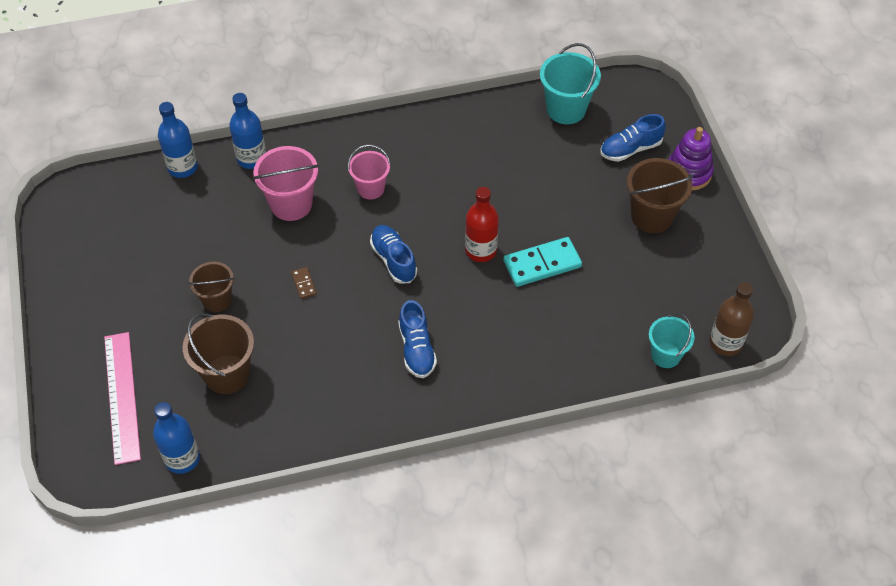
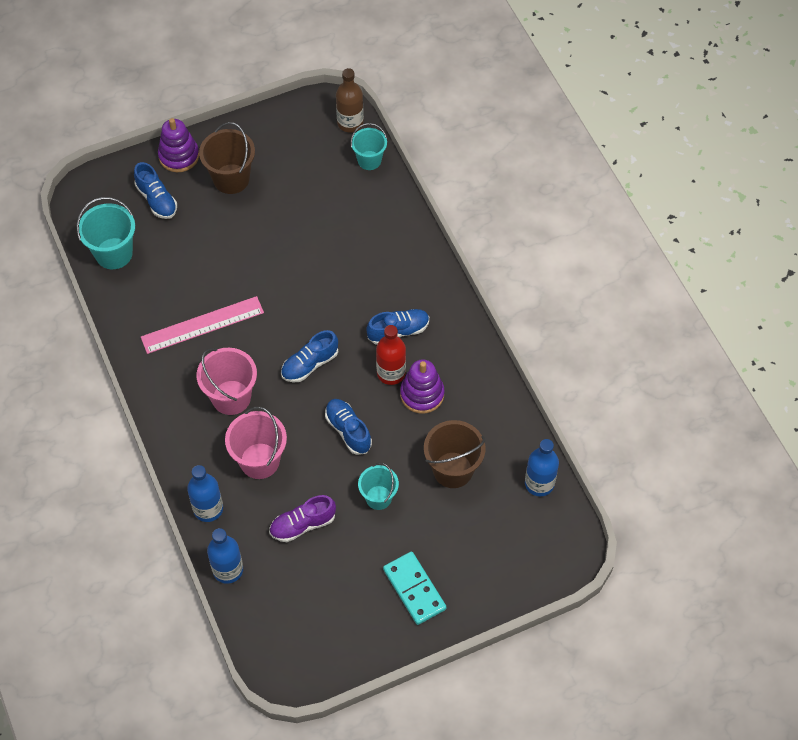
camera: 100 degrees left, 5 degrees up
(122, 396) = (492, 548): pink ruler -> pink ruler (202, 325)
(209, 231) = (302, 524): none -> purple shoe
(217, 300) = (378, 497): brown bucket -> turquoise bucket
(304, 284) = (348, 430): brown domino -> blue shoe
(329, 359) = (422, 394): none -> purple stacking toy
(371, 188) = (231, 397): pink bucket -> pink bucket, size x1.52
(481, 250) = (288, 299): red bottle -> red bottle (391, 373)
(542, 264) = (295, 252): turquoise domino -> turquoise domino (414, 589)

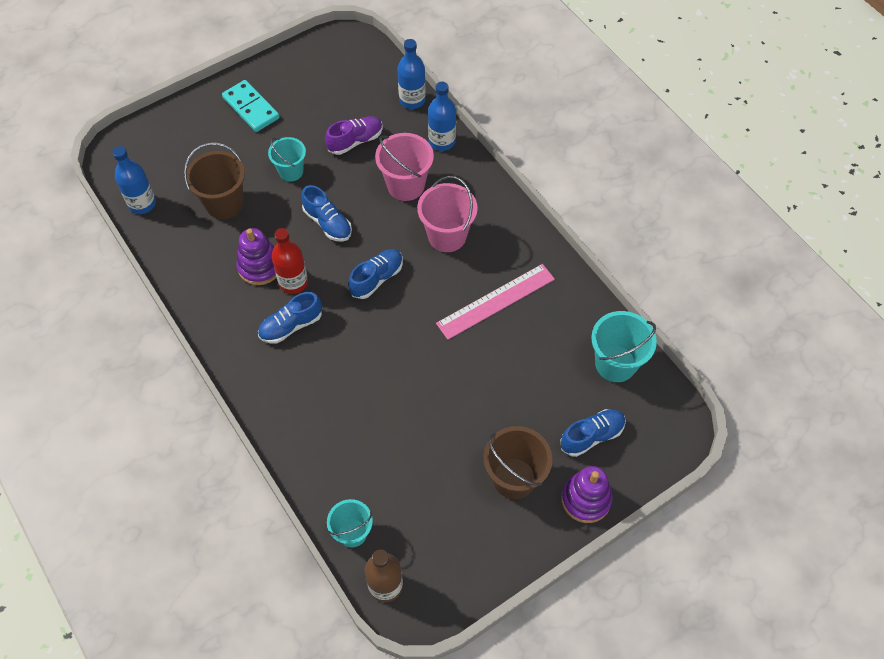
camera: 170 degrees right, 0 degrees up
(157, 200) = (592, 436): blue shoe -> blue shoe turned 105 degrees clockwise

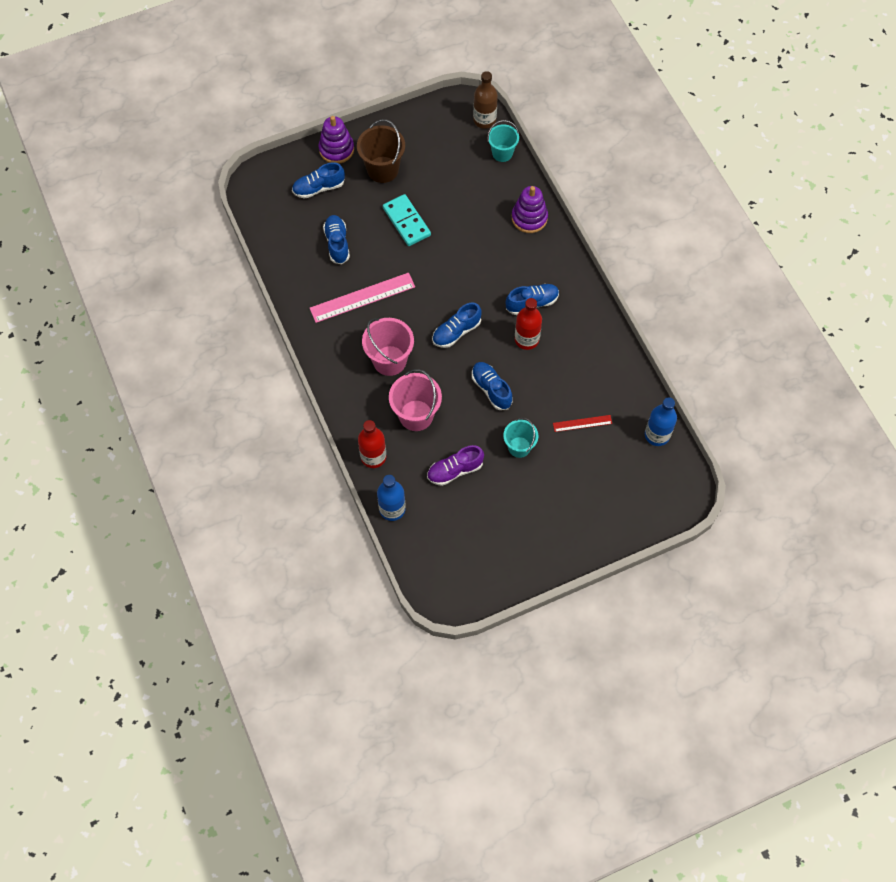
camera: 170 degrees left, 5 degrees up
(224, 203) = (582, 423): brown bucket -> red ruler
(251, 108) = (552, 526): turquoise domino -> turquoise domino (406, 222)
(260, 266) = (554, 358): purple stacking toy -> purple stacking toy (529, 218)
(442, 141) = (373, 457): blue bottle -> red bottle
(545, 363) = (337, 243): none -> blue shoe
(615, 363) = (283, 235): turquoise bucket -> none

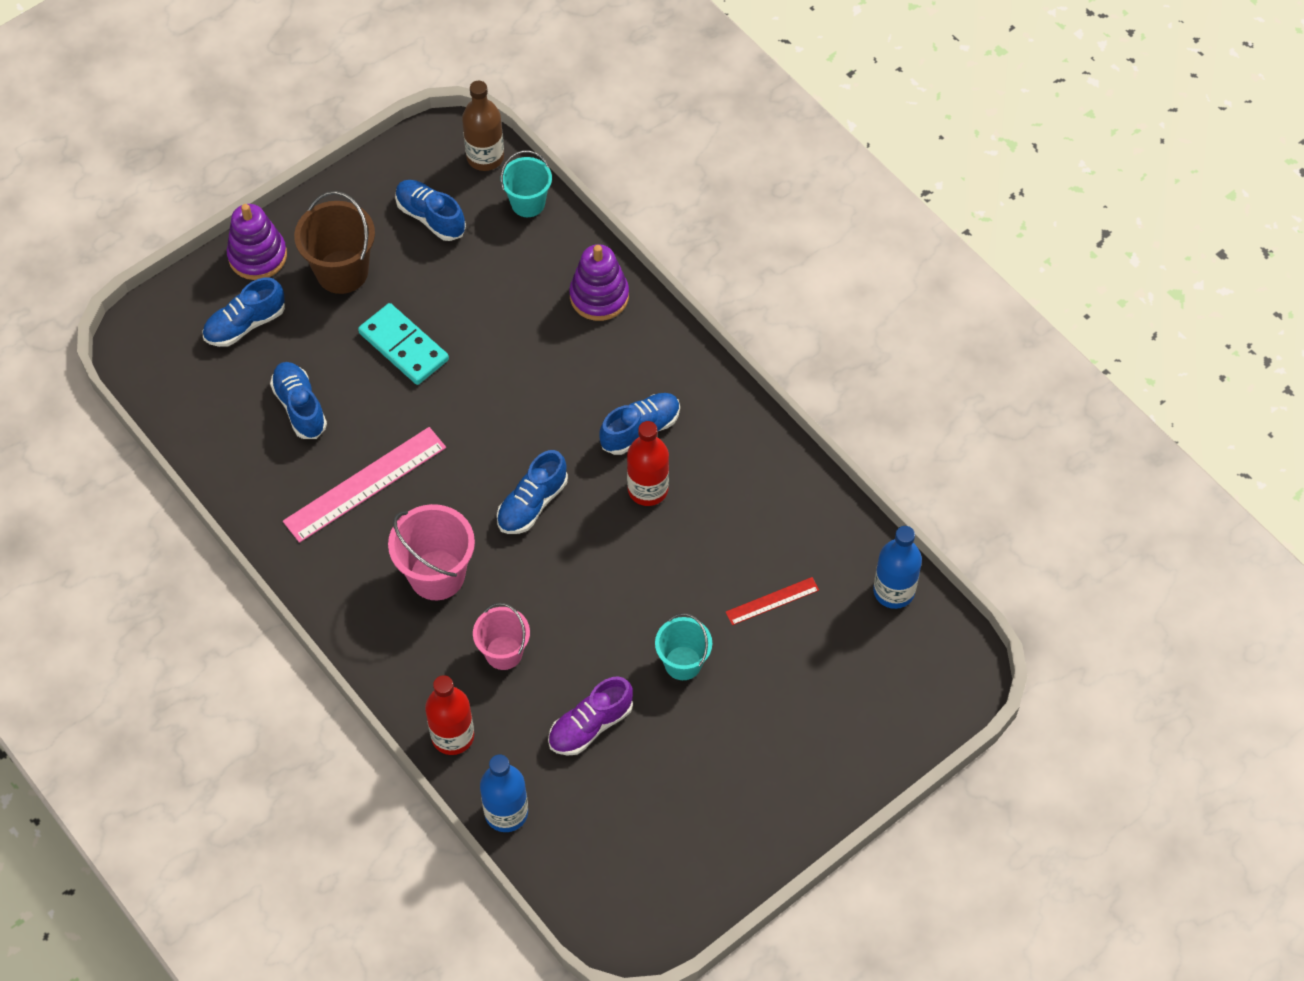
camera: 15 degrees left, 5 degrees down
(416, 415) = (504, 652): pink bucket -> pink bucket, size x0.66
(491, 389) = (613, 582): blue shoe -> blue shoe (430, 217)

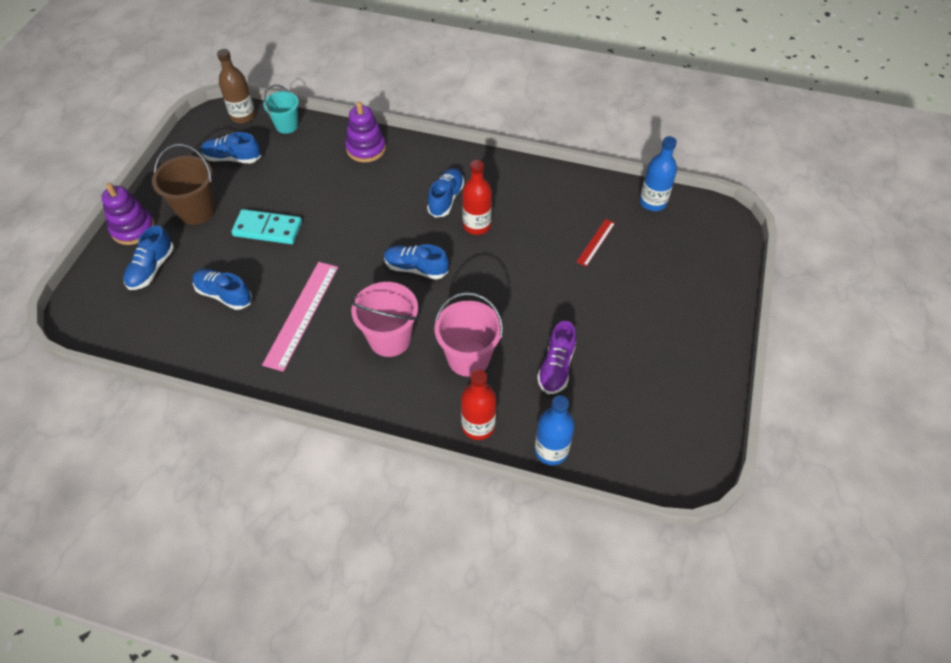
camera: 35 degrees left, 5 degrees down
(504, 652) = (468, 358): pink bucket -> pink bucket, size x1.52
(532, 504) = (416, 268): blue shoe -> blue shoe turned 105 degrees clockwise
(683, 663) = (577, 301): turquoise bucket -> none

